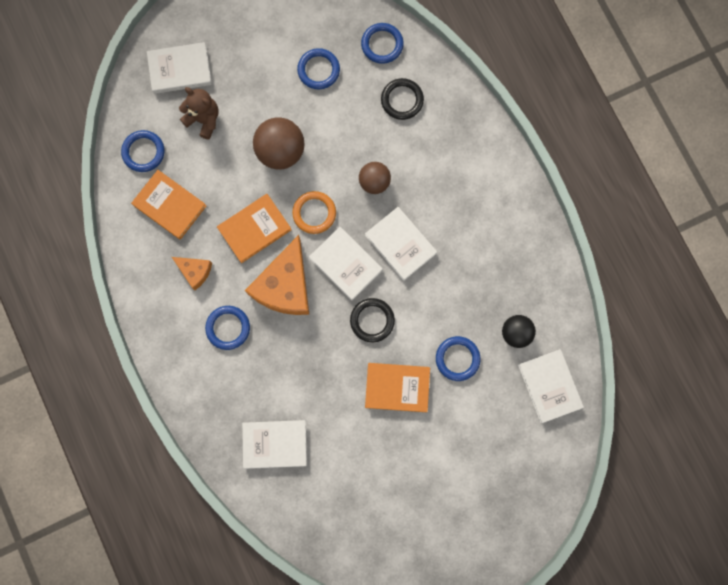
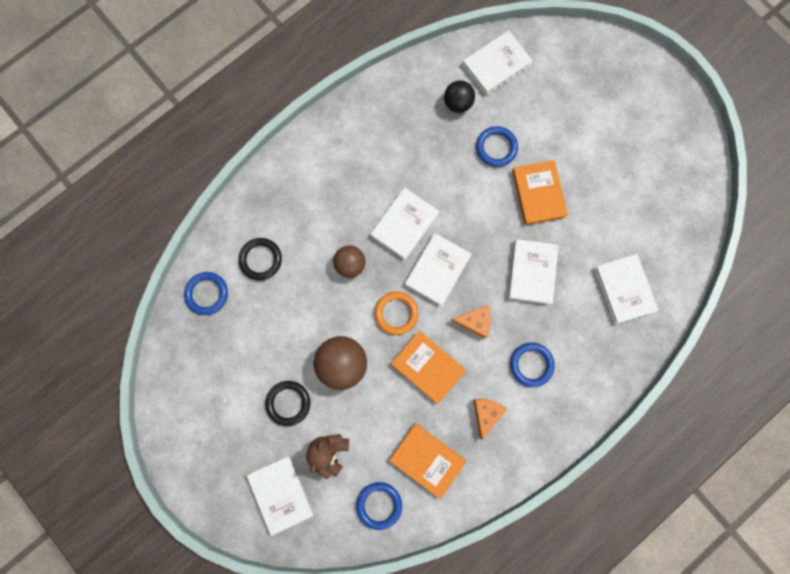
camera: 105 degrees left, 0 degrees up
(170, 205) = (427, 460): orange book -> orange book turned 75 degrees counterclockwise
(285, 286) = (475, 321): orange cheese -> orange cheese, size x0.51
(318, 70) = (248, 349): blue ring -> none
(318, 356) = (532, 272): none -> white book
(372, 320) = (484, 232): black ring -> black ring (288, 403)

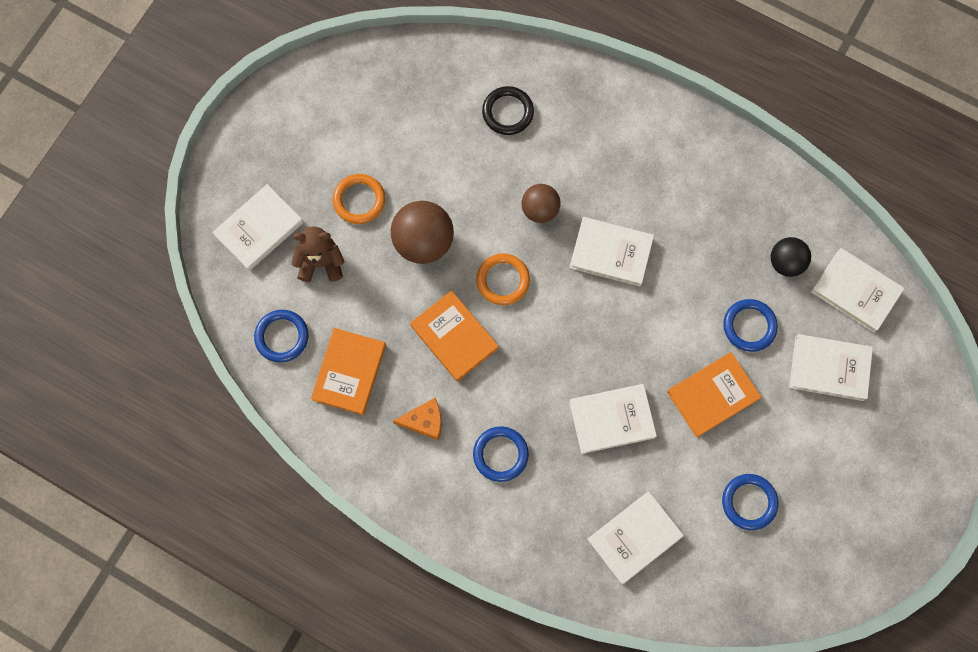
camera: 70 degrees right, 5 degrees down
(207, 294) = (448, 71): blue ring -> blue ring (749, 502)
(288, 403) = (359, 200): black ring -> orange ring
(428, 367) = (454, 337): orange book -> orange book turned 60 degrees counterclockwise
(437, 270) = (571, 309): white book -> white book (829, 368)
(475, 321) = (527, 372): orange cheese -> none

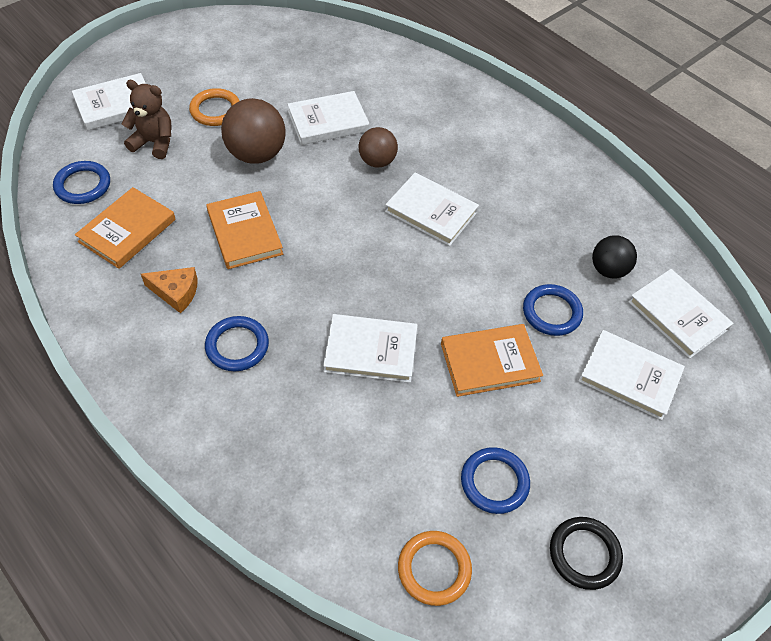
camera: 15 degrees right, 20 degrees down
(503, 280) = (315, 203): orange ring -> orange ring (434, 569)
(508, 112) = (381, 88): black ring -> black ring (584, 554)
(634, 537) = (345, 475): white book -> white book (328, 121)

